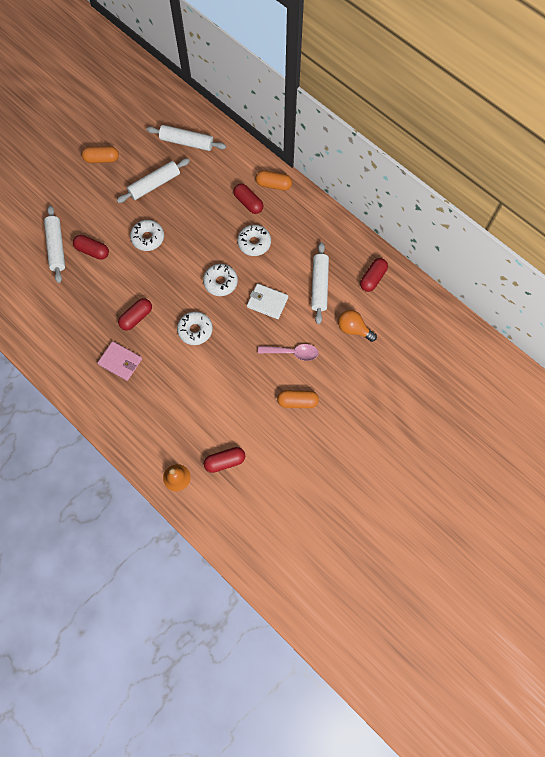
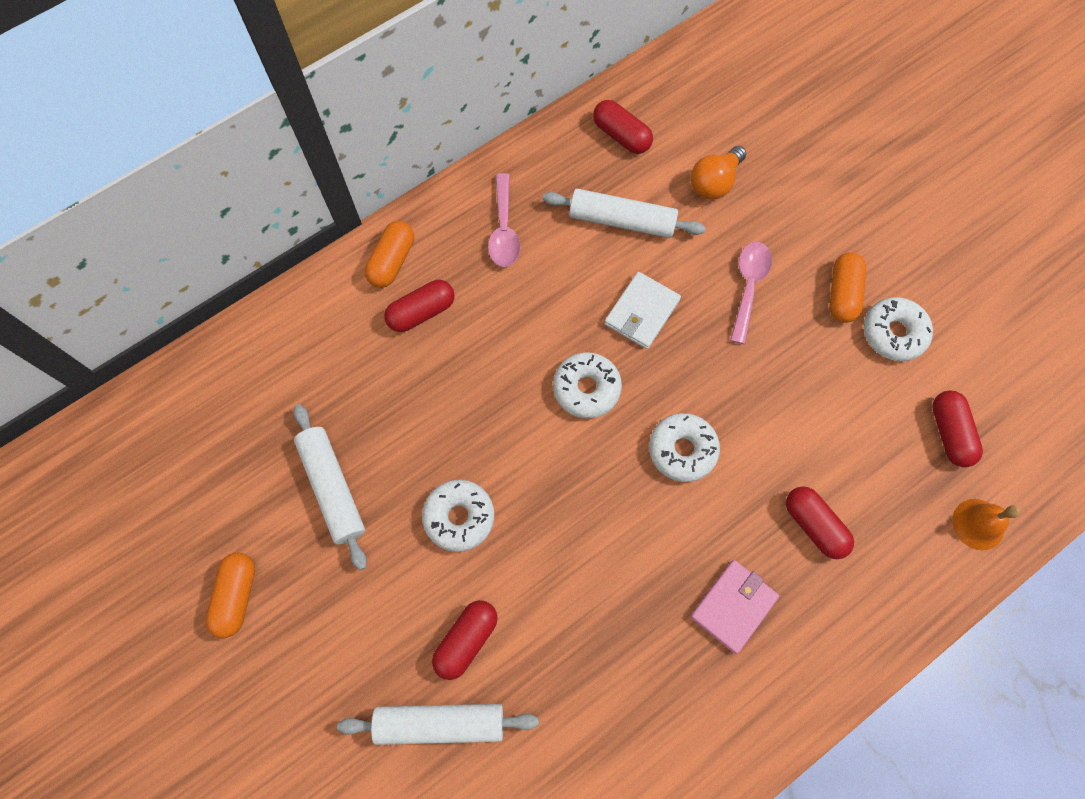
camera: 80 degrees left, 0 degrees up
(136, 317) = (639, 562): red capsule -> red capsule (814, 525)
(187, 142) = (246, 409): white rolling pin -> none
(254, 243) = (512, 315): white donut -> white donut (893, 333)
(302, 231) = (504, 230): none -> pink spoon

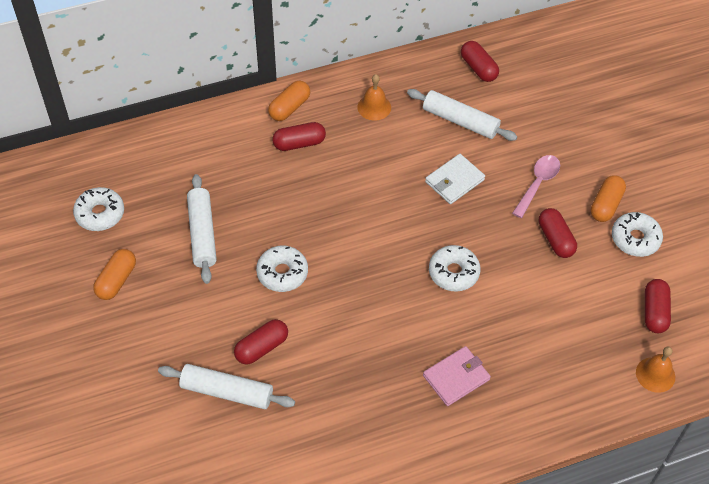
camera: 15 degrees right, 15 degrees down
(504, 230) = (374, 107): pink spoon -> orange bell
(586, 388) = (398, 218): white donut -> white donut (100, 214)
(714, 182) = (536, 113): orange light bulb -> none
(814, 525) = (532, 343): red capsule -> red capsule (555, 239)

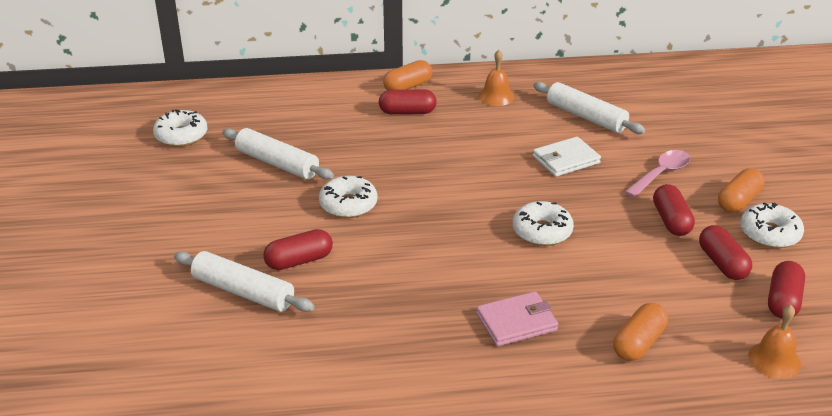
camera: 15 degrees right, 20 degrees down
(116, 280) = (171, 186): orange capsule -> orange capsule (638, 343)
(202, 233) = (277, 163): white rolling pin -> white rolling pin turned 60 degrees counterclockwise
(478, 68) = (617, 82): red capsule -> red capsule (722, 263)

